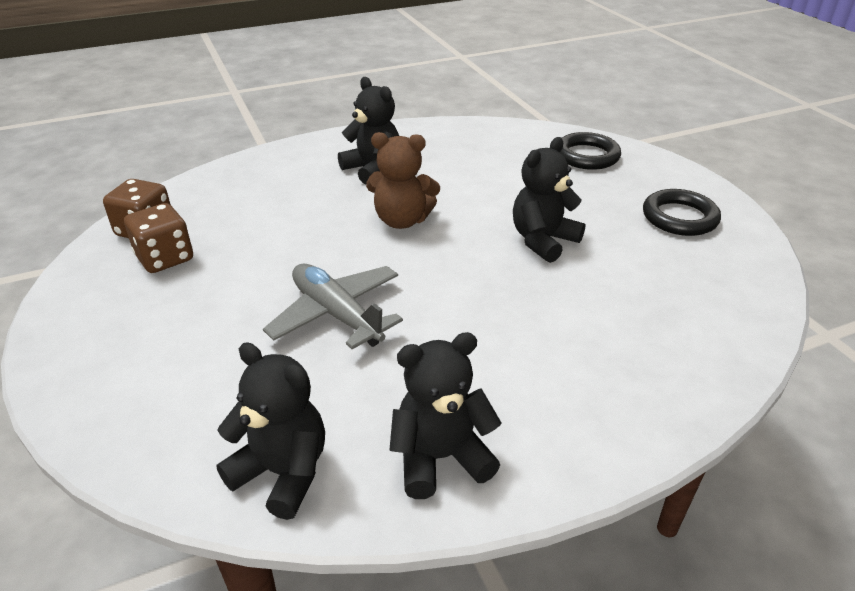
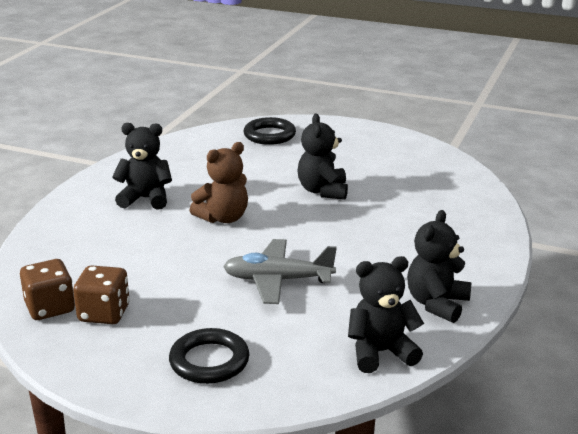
camera: 45 degrees left, 10 degrees down
(679, 217) = (371, 148): black ring -> black ring (209, 361)

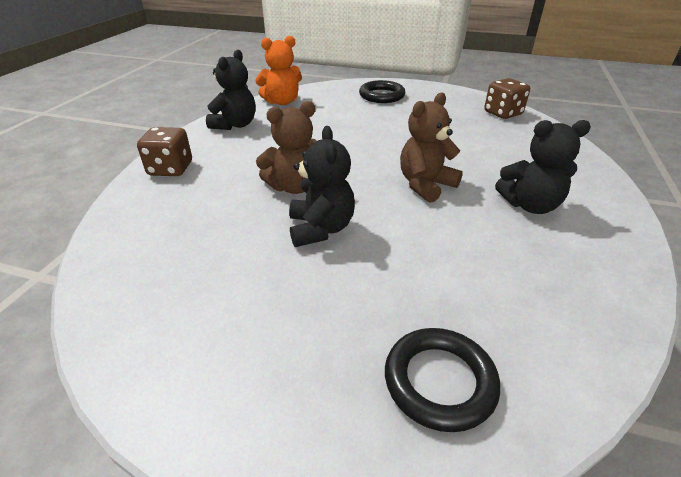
camera: 175 degrees right, 10 degrees up
(104, 313) = (463, 112): brown dice -> brown dice (170, 169)
(278, 280) = (353, 134): grey plane -> none
(347, 222) = (294, 187): none -> brown teddy bear
(381, 352) = (282, 102): black teddy bear -> orange teddy bear

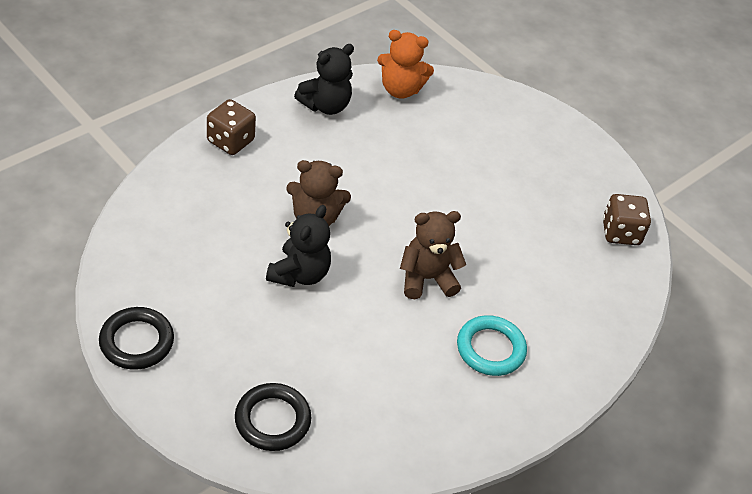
camera: 25 degrees right, 10 degrees up
(381, 95) = (518, 133): black ring -> black ring (136, 341)
(530, 205) = (490, 349): black teddy bear -> turquoise ring

